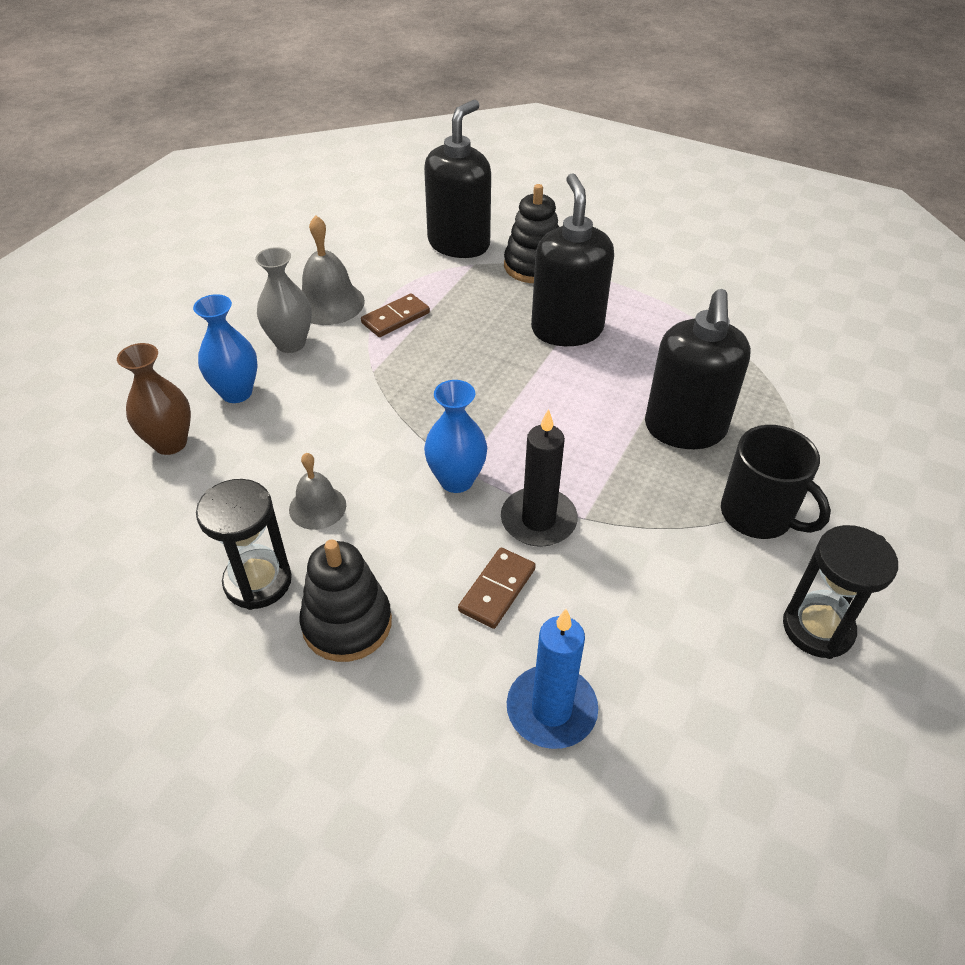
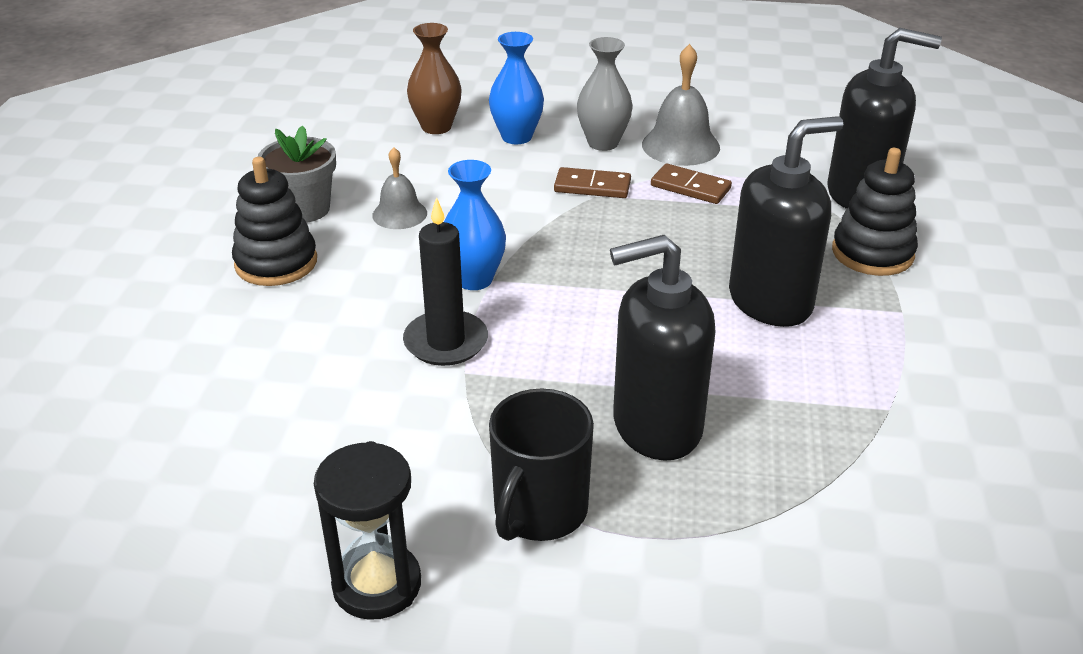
camera: 70 degrees right, 10 degrees down
(258, 581) = (304, 209): black hourglass -> grey flower pot
(497, 590) = (343, 335): brown domino -> brown domino (592, 186)
(551, 709) = (215, 396): blue candle -> none

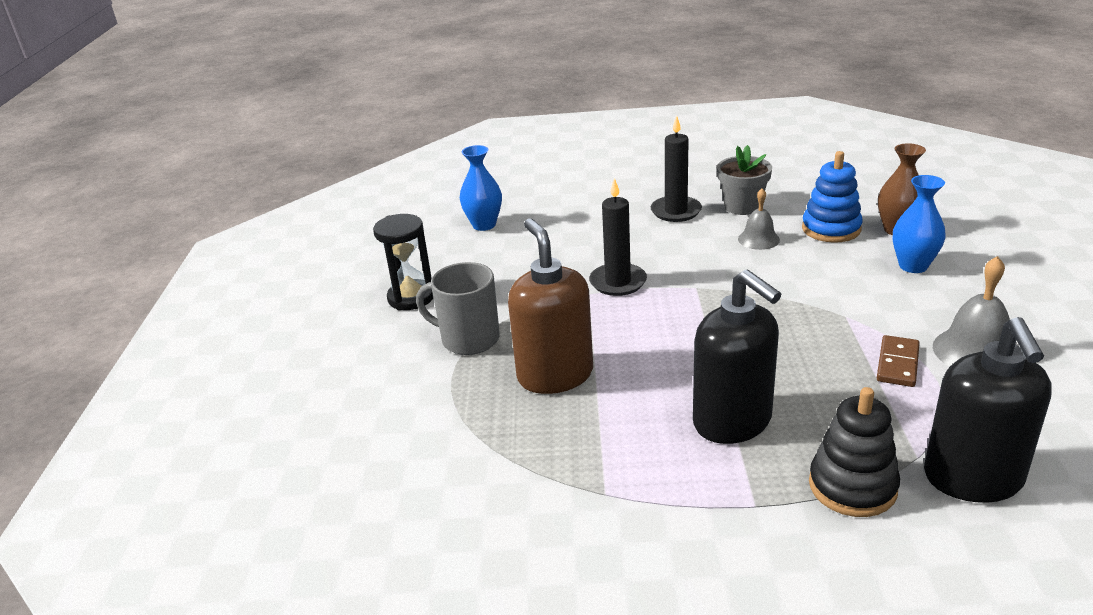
camera: 85 degrees right, 5 degrees down
(276, 263) = (676, 211): black stacking toy -> black candle
(407, 163) = (831, 229): none -> blue stacking toy
(474, 279) = (693, 281): blue vase -> blue vase (484, 225)
(539, 511) = (469, 339): black mug -> grey mug
(592, 186) = (858, 312): brown domino -> none
(603, 143) = (940, 308): grey vase -> none
(656, 426) = (555, 375): black soap dispenser -> brown soap dispenser

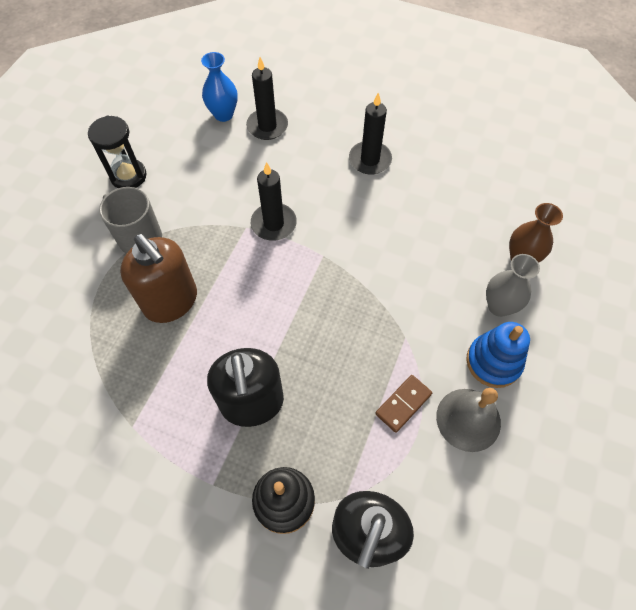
camera: 20 degrees right, 30 degrees up
(542, 219) = (267, 126): none -> black candle
(555, 375) = (171, 301): brown soap dispenser -> brown soap dispenser turned 135 degrees clockwise
(742, 206) = (423, 176): grey flower pot -> none
(758, 239) = (407, 221): grey bell -> none
(831, 229) = (471, 234): blue stacking toy -> blue stacking toy (493, 362)
(913, 266) = (499, 306): blue vase -> grey vase

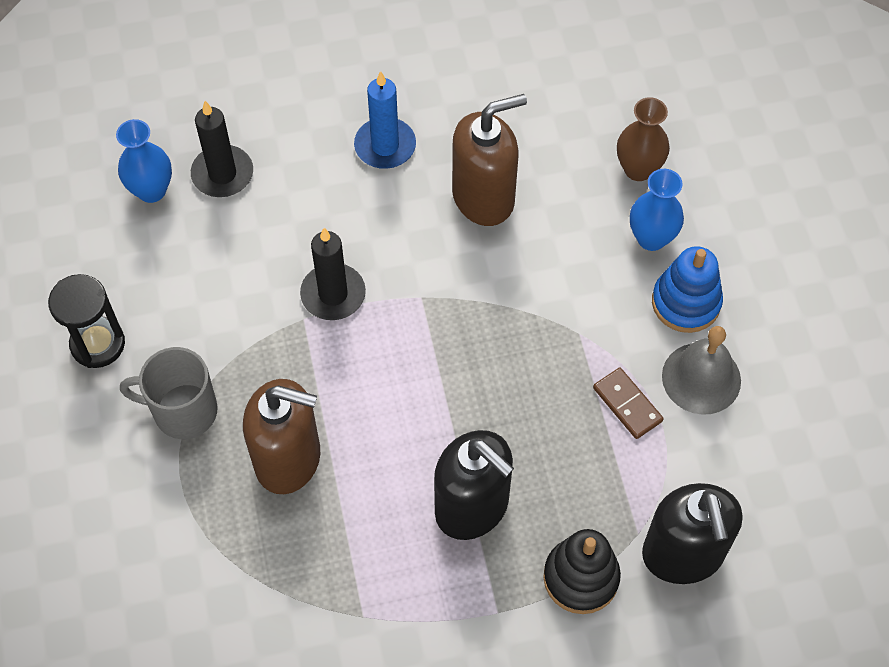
camera: 35 degrees left, 0 degrees up
(370, 160) = (385, 146): black candle -> blue candle
(403, 404) = (627, 404): brown domino -> brown domino turned 45 degrees counterclockwise
(407, 220) = (484, 197): none -> brown soap dispenser
(499, 306) = (651, 238): grey vase -> blue vase

